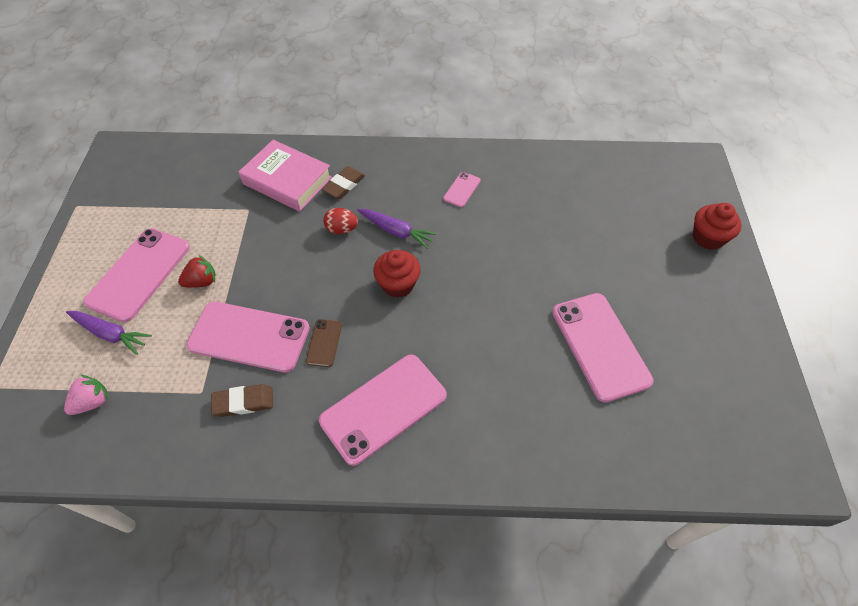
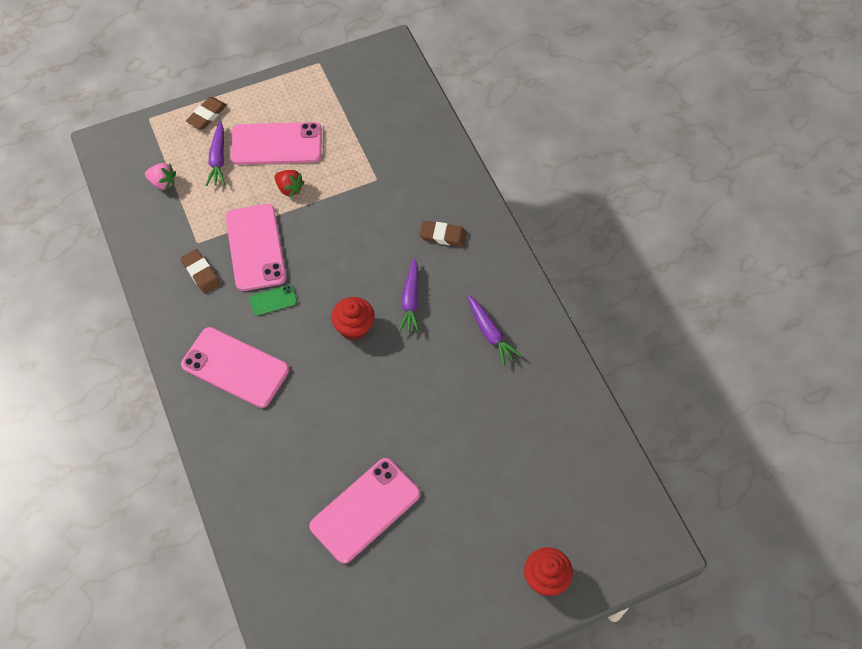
camera: 65 degrees right, 5 degrees up
(44, 325) = (207, 115): none -> brown eraser
(287, 181) = (424, 190): pink book -> none
(324, 343) = (273, 300): brown phone -> green phone
(342, 229) = (391, 258): red egg -> none
(462, 189) = (490, 333): pink phone -> purple carrot

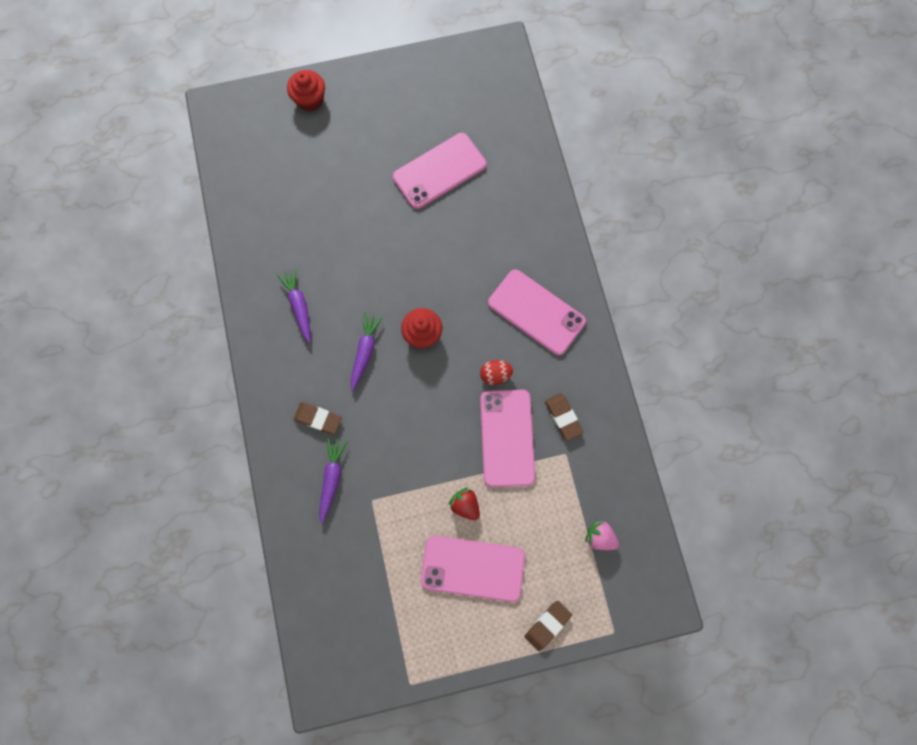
camera: 170 degrees left, 15 degrees up
(218, 159) = (538, 558): purple carrot -> purple carrot (332, 479)
(273, 300) = (495, 375): green phone -> red egg

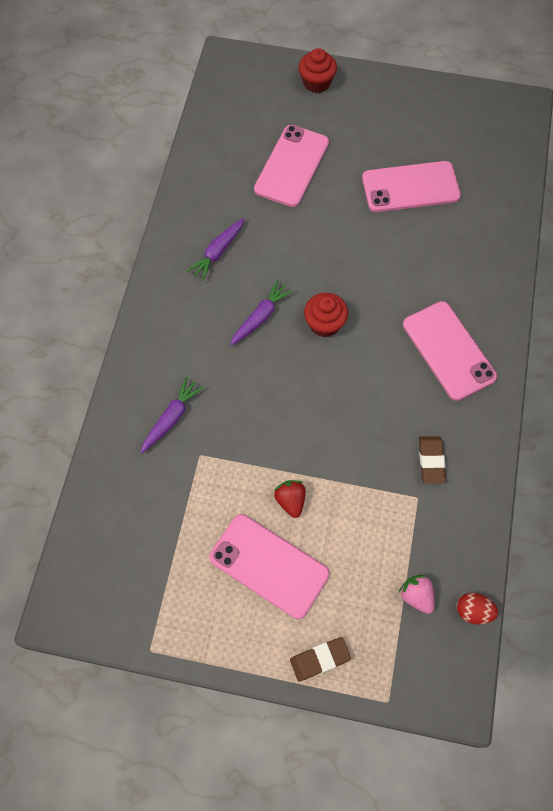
camera: 25 degrees right, 10 degrees down
(299, 306) = (218, 252): purple carrot -> purple carrot turned 150 degrees counterclockwise
(318, 418) = (186, 358): brown eraser -> none
(495, 375) = (379, 391): red egg -> red egg (473, 611)
(507, 437) = (363, 455): pink phone -> pink phone (292, 166)

